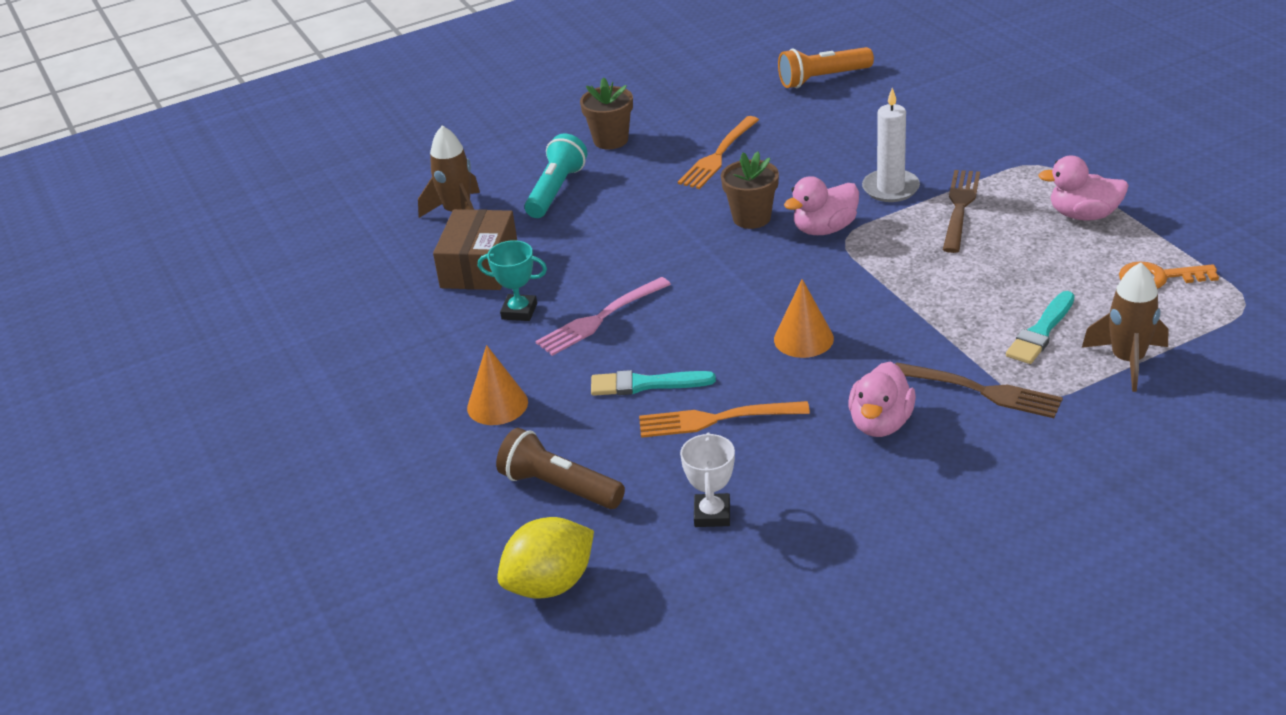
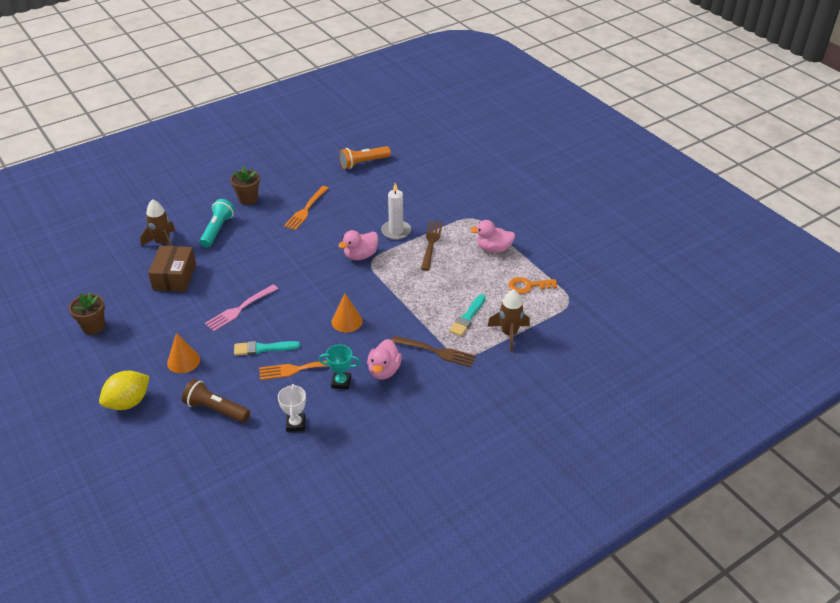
camera: 10 degrees left, 5 degrees up
(519, 311) = (196, 304): turquoise trophy -> turquoise trophy (341, 382)
(550, 584) = (210, 466): yellow lemon -> yellow lemon (128, 402)
(751, 218) = (322, 248): brown flower pot -> brown flower pot (93, 326)

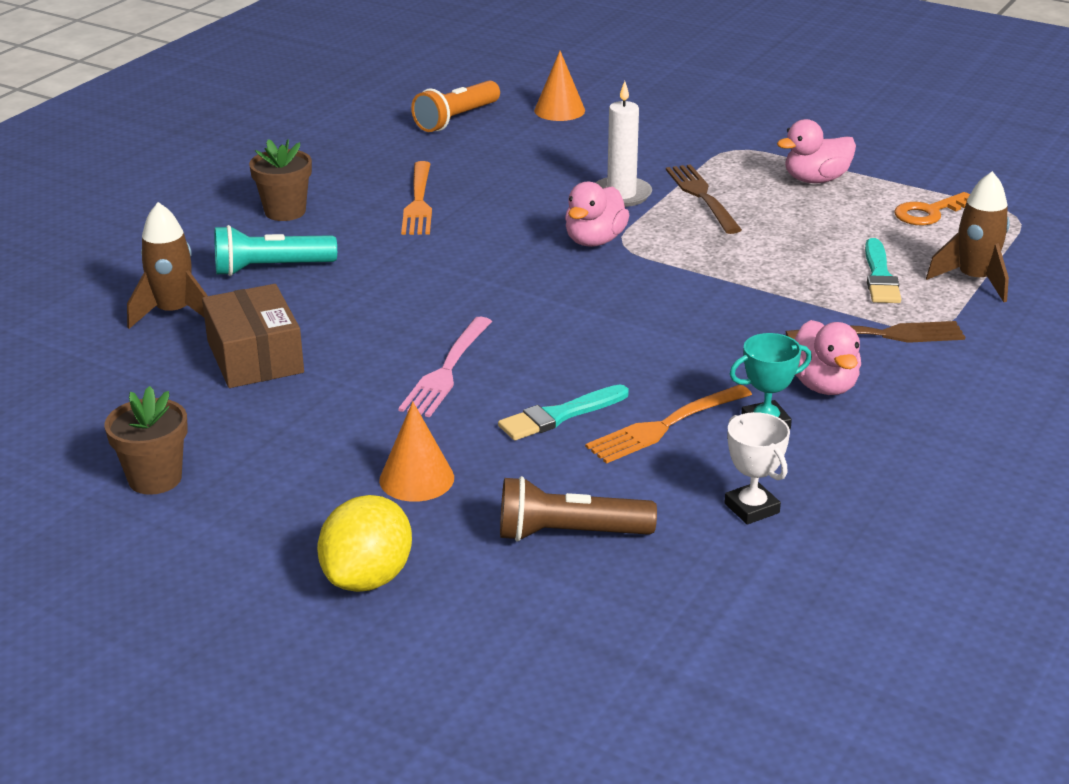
camera: 25 degrees left, 10 degrees down
(217, 230) = (271, 268): turquoise flashlight -> turquoise flashlight turned 90 degrees counterclockwise
(347, 321) = (675, 335): orange cone -> orange cone (559, 110)

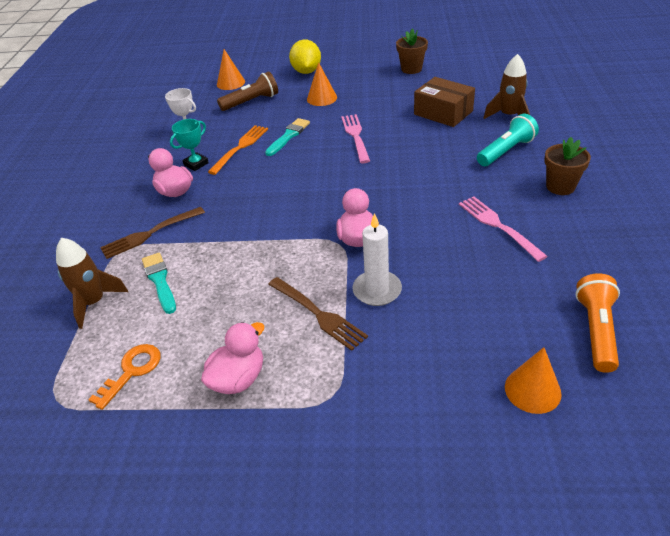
camera: 155 degrees right, 10 degrees up
(418, 201) = (499, 226): orange fork -> pink fork
(576, 623) = (231, 83): none -> orange cone

